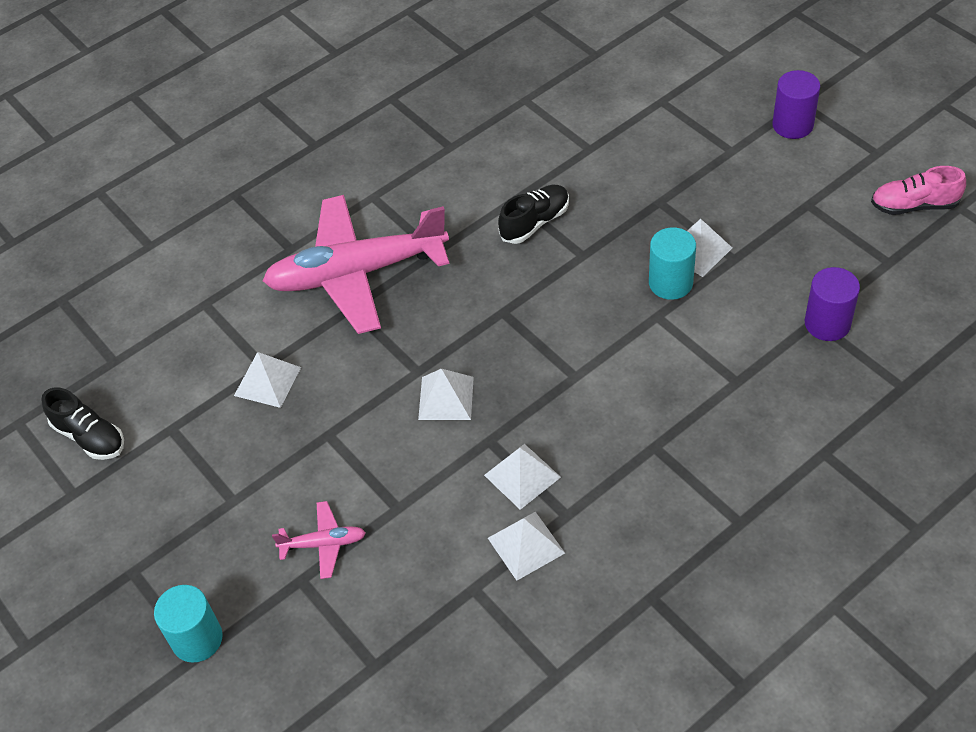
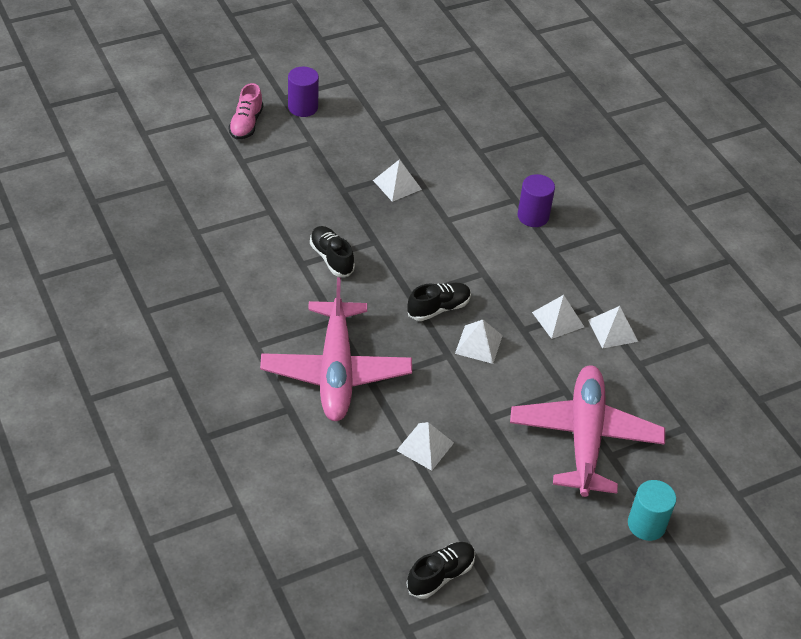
camera: 85 degrees left, 5 degrees down
(323, 544) = (584, 437): pink plane -> pink plane, size x2.40
(492, 344) = (438, 308): none -> black shoe
(670, 283) = (420, 205): turquoise cylinder -> none
(827, 323) = (484, 147): purple cylinder -> purple cylinder (533, 216)
(914, 205) = (403, 80): pink shoe -> pink shoe (246, 124)

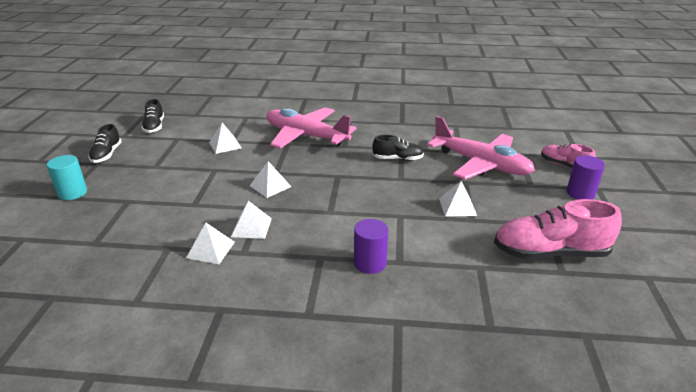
camera: 125 degrees right, 15 degrees down
(424, 115) = (550, 252): none -> pink shoe
(438, 308) = (316, 182): black shoe -> black shoe (107, 155)
(584, 437) = (153, 196): pink plane -> pink plane (481, 164)

